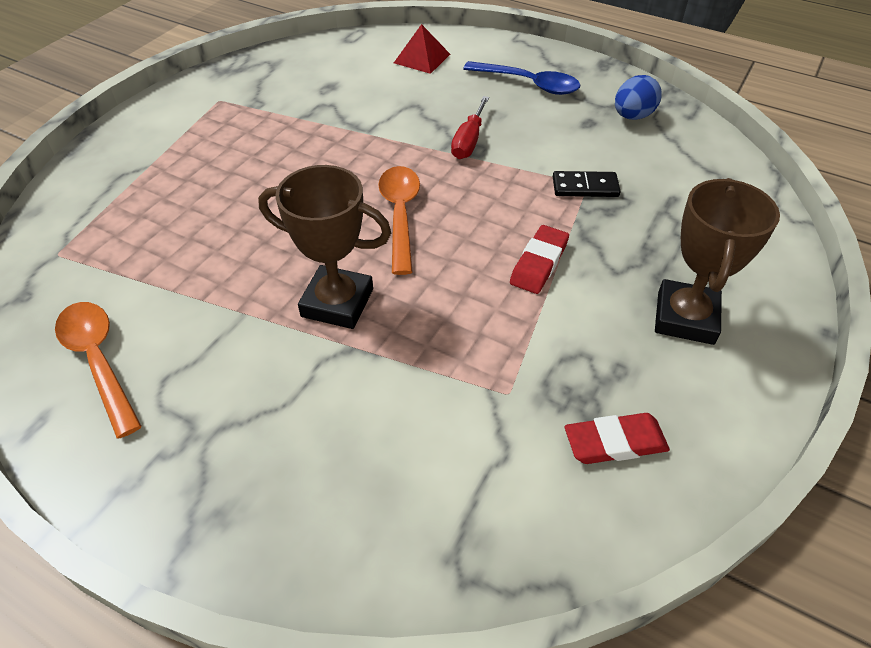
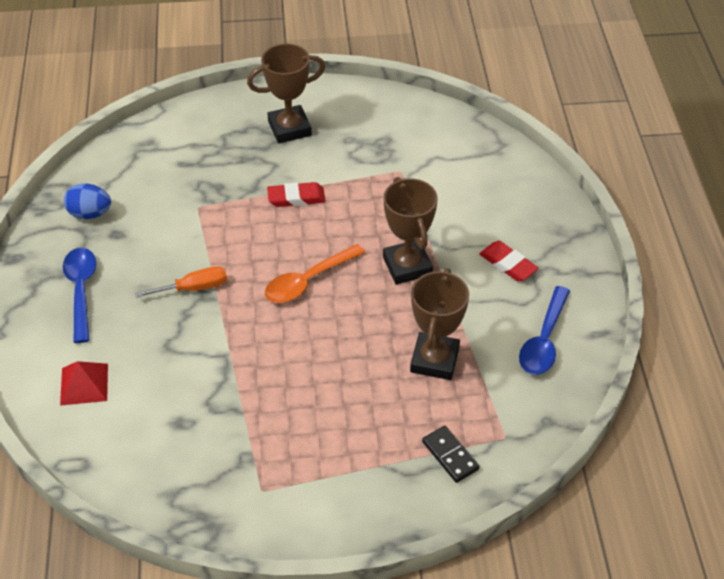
camera: 125 degrees left, 0 degrees up
(98, 361) = (544, 340): orange spoon -> blue spoon
(196, 254) = (434, 360): none -> brown trophy
(469, 141) = (194, 288): red screwdriver -> orange screwdriver
(585, 187) = (202, 206): black domino -> black domino (450, 455)
(615, 442) = (394, 126): red eraser -> red eraser (508, 264)

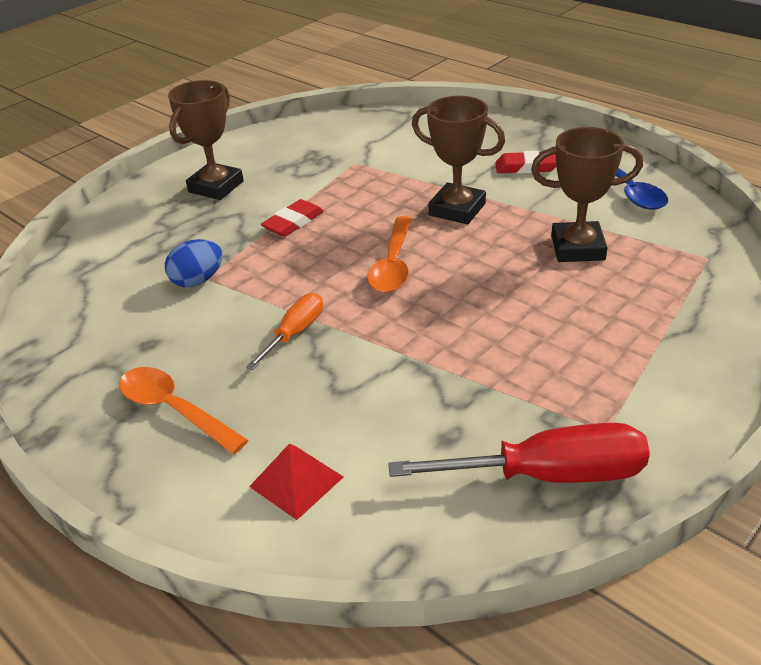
camera: 40 degrees left, 10 degrees down
(81, 290) = (174, 409): blue spoon -> orange spoon
(90, 214) = (93, 346): blue egg -> blue egg (198, 281)
(197, 487) = (549, 475): none -> red screwdriver
(434, 360) = (577, 248): brown trophy -> brown trophy turned 60 degrees counterclockwise
(450, 455) = (696, 294): black domino -> none

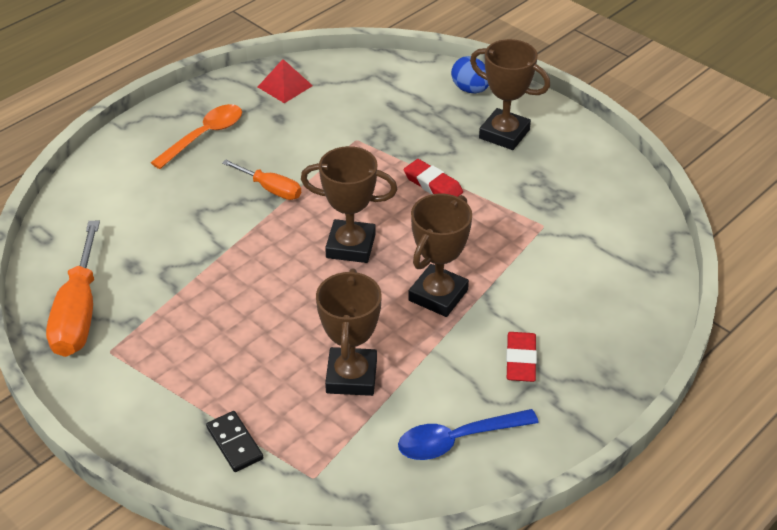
camera: 90 degrees right, 5 degrees up
(198, 281) = (353, 135): blue egg -> blue egg (470, 89)
(296, 481) = (119, 193): red pyramid -> red pyramid (285, 86)
(393, 265) = (350, 246): orange spoon -> brown trophy
(549, 475) = (78, 312): red screwdriver -> orange screwdriver
(694, 309) = (234, 443): none -> black domino

